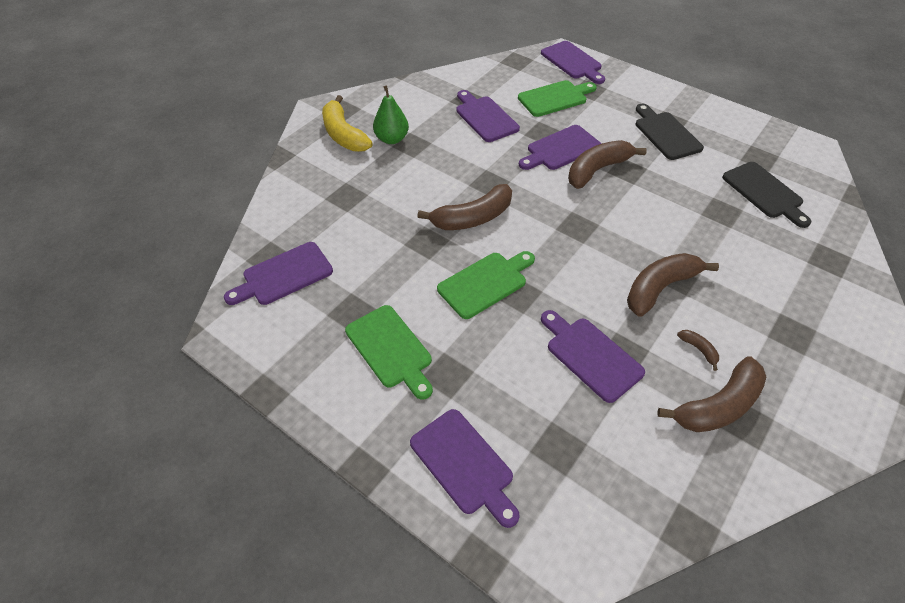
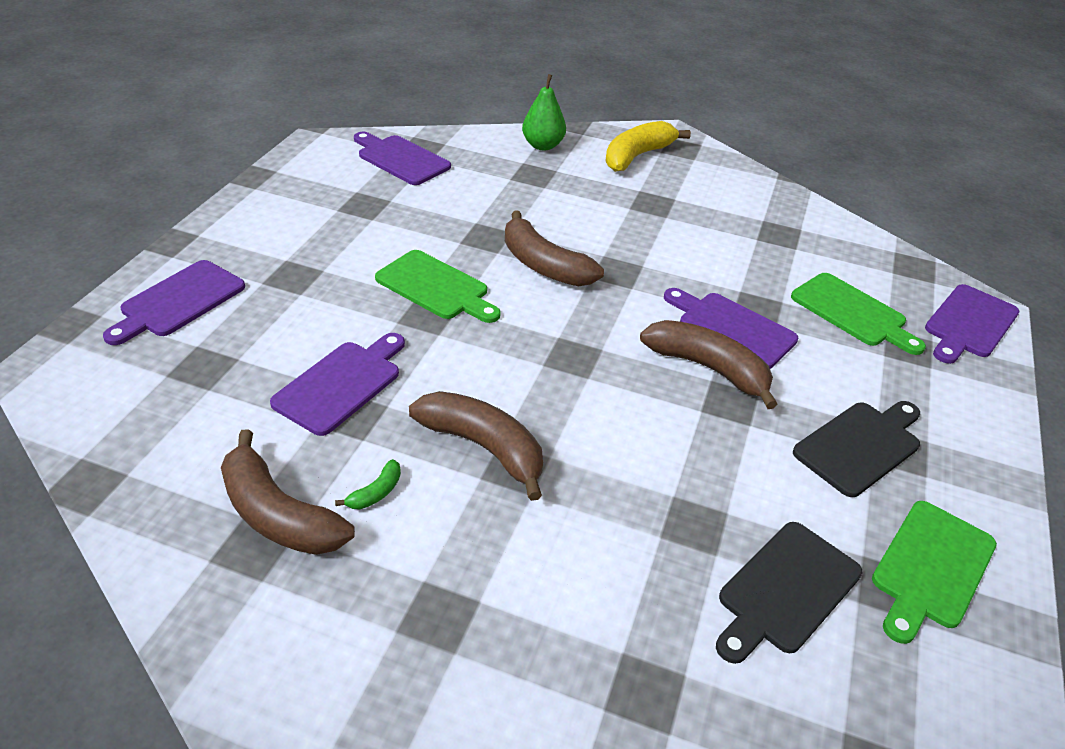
camera: 70 degrees right, 10 degrees down
(390, 349) = (319, 235): green cutting board -> green cutting board (931, 568)
(392, 139) = (652, 188): green pear -> green pear (542, 146)
(485, 117) = (751, 252): purple cutting board -> none
(698, 349) = (376, 493): brown banana -> green banana

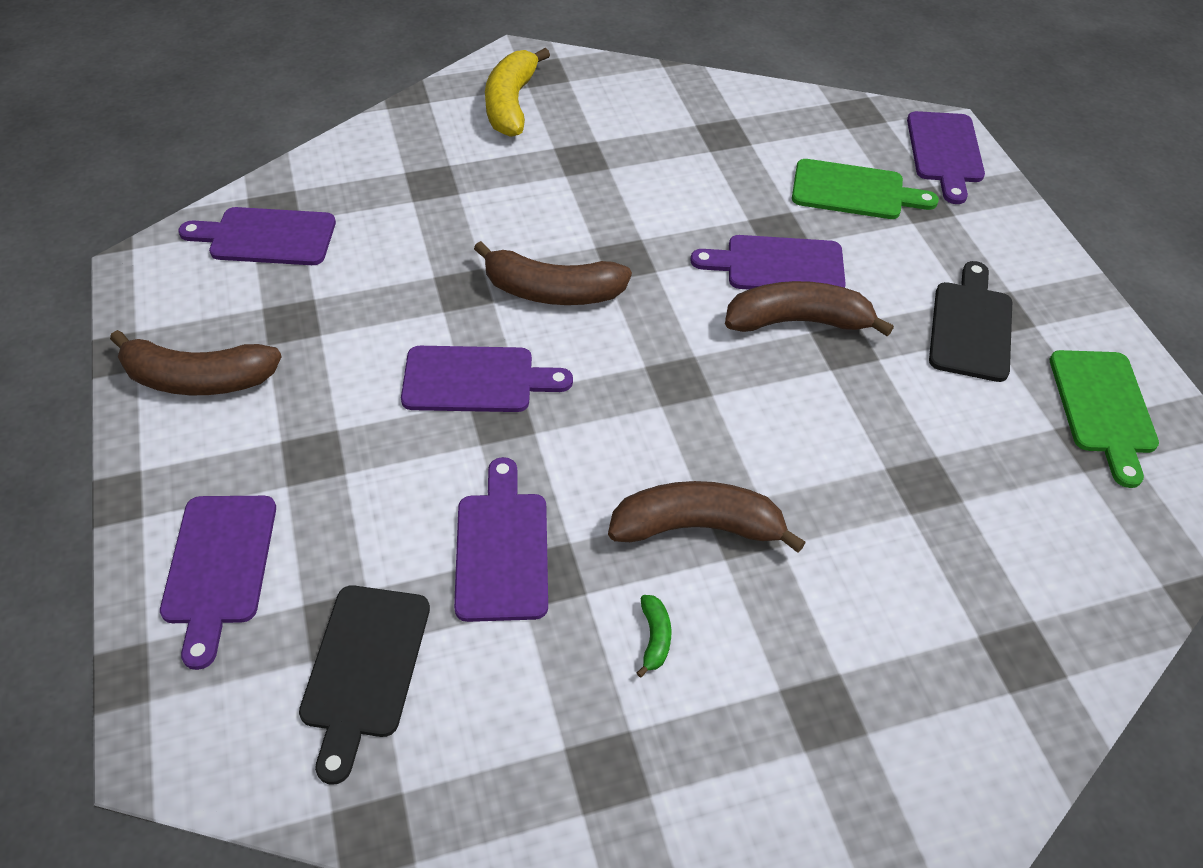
camera: 35 degrees left, 10 degrees up
(278, 514) = (593, 723): brown banana -> brown banana (198, 379)
(436, 287) = (476, 380): green cutting board -> purple cutting board
(542, 146) = (403, 139): green pear -> none
(785, 590) = (1033, 497): black cutting board -> black cutting board (364, 668)

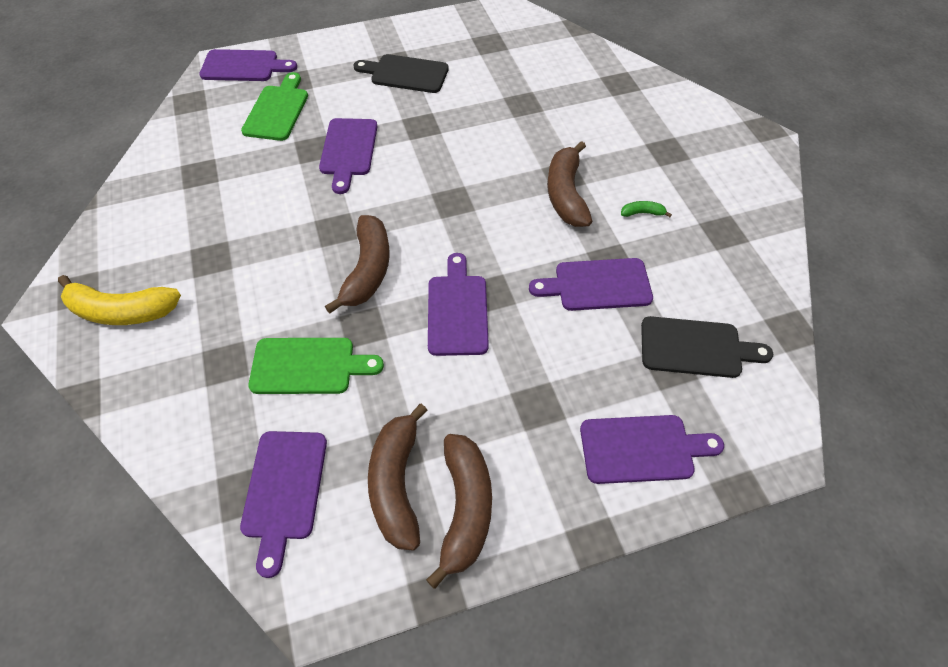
camera: 90 degrees left, 5 degrees up
(798, 321) = (400, 144): brown banana -> brown banana (397, 483)
(1103, 408) = (465, 36): green cutting board -> green cutting board (308, 366)

